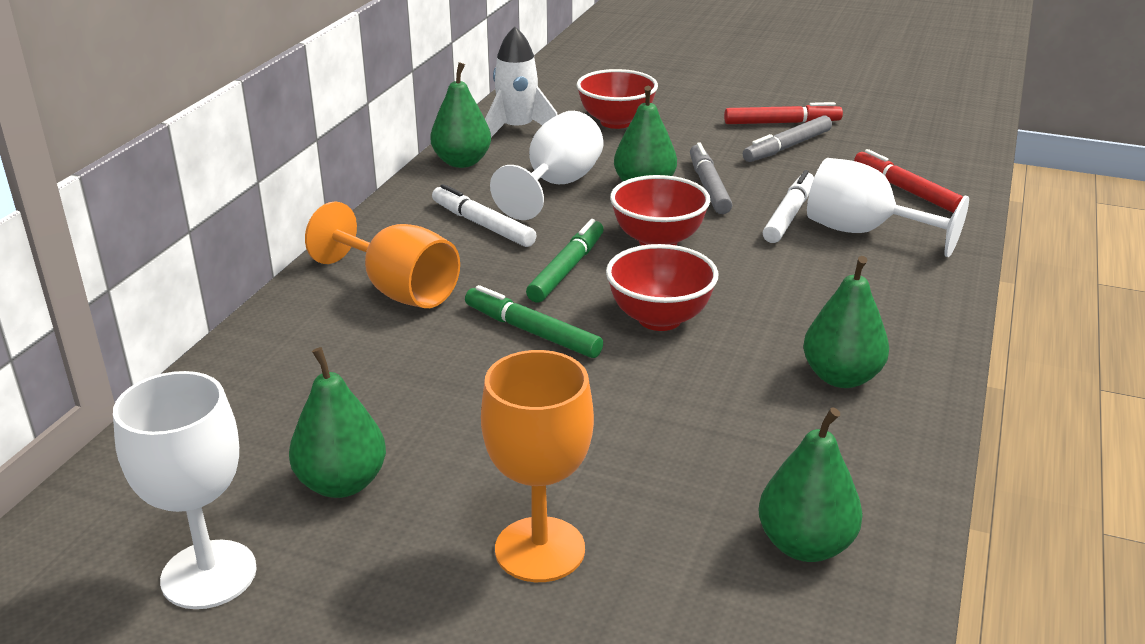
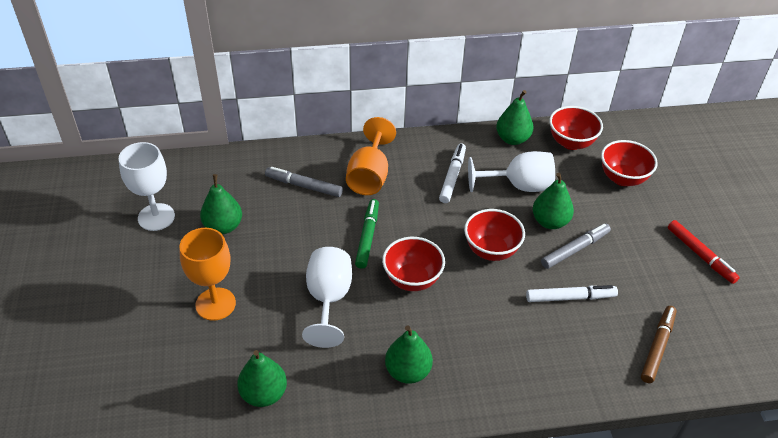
camera: 60 degrees right, 15 degrees up
(517, 130) = (571, 143): white rocket -> red bowl
(567, 269) = (433, 226): green marker -> none
(787, 147) = (665, 269): grey marker -> grey marker (304, 186)
(863, 232) = (578, 339): white goblet -> white goblet (328, 299)
(905, 190) = (657, 347): red marker -> brown marker

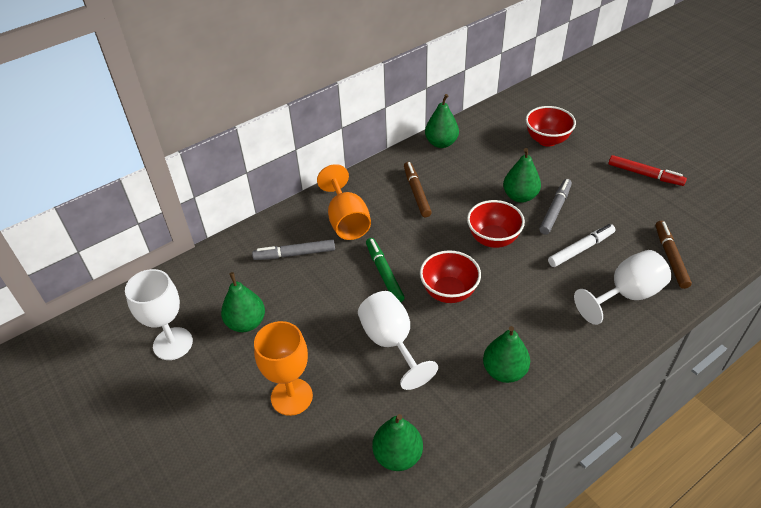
camera: 25 degrees left, 0 degrees up
(452, 176) = (416, 193): white marker -> brown marker
(519, 186) = (474, 178): white goblet -> white goblet (626, 295)
(571, 143) = (488, 128): red bowl -> none

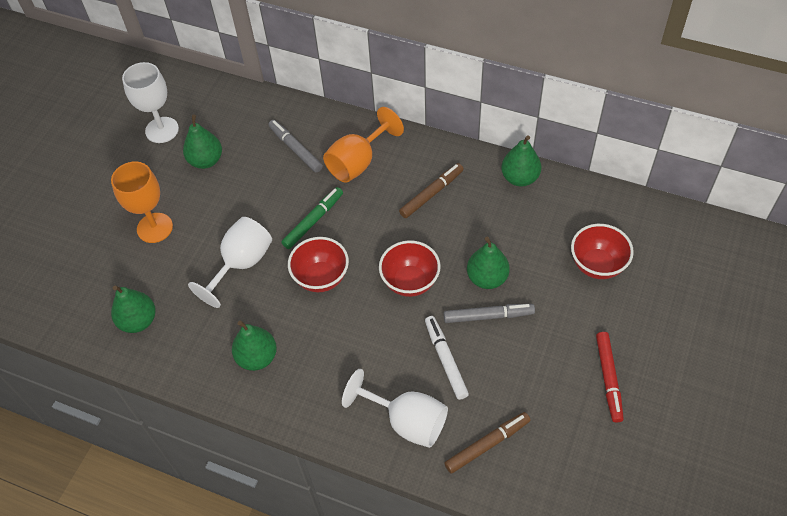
camera: 60 degrees right, 10 degrees up
(581, 249) = (445, 360): white marker -> white marker turned 135 degrees counterclockwise

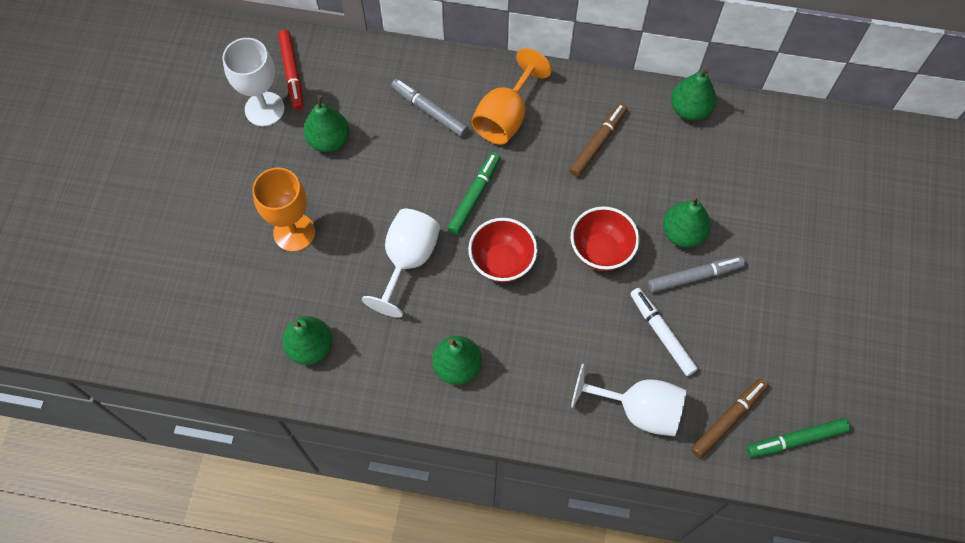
camera: 15 degrees left, 10 degrees up
(547, 474) = (796, 440): none -> green marker
(597, 265) = (795, 199): red bowl -> none
(608, 379) = (835, 325): red marker -> red marker (292, 73)

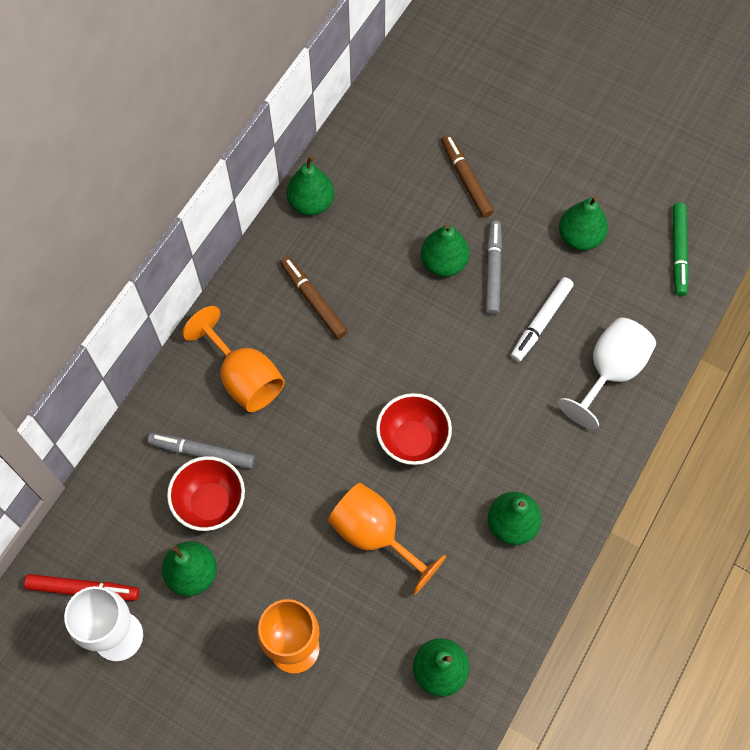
camera: 70 degrees left, 0 degrees up
(407, 260) = (375, 535): white goblet -> orange goblet
(429, 111) = (202, 453): grey marker -> grey marker turned 45 degrees clockwise
(474, 196) = (325, 441): green marker -> none
(601, 251) = (435, 343): red bowl -> red bowl (211, 503)
(662, 334) = (541, 322): white marker -> white marker turned 45 degrees counterclockwise
(728, 419) = (643, 299): brown marker -> brown marker (466, 179)
(767, 342) = (579, 237): none -> green pear

